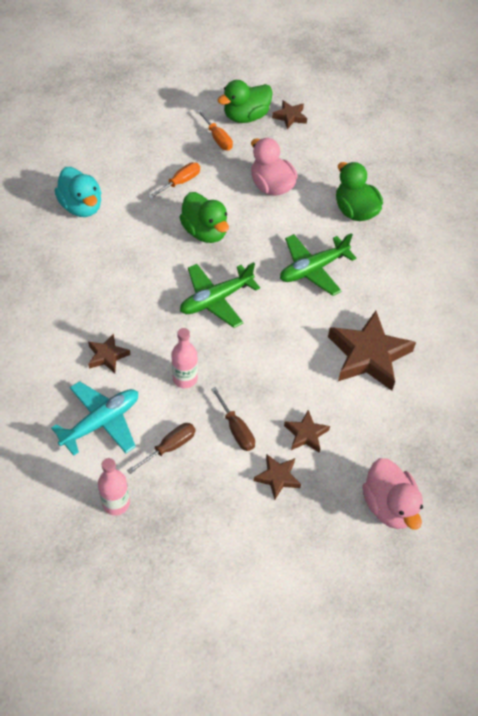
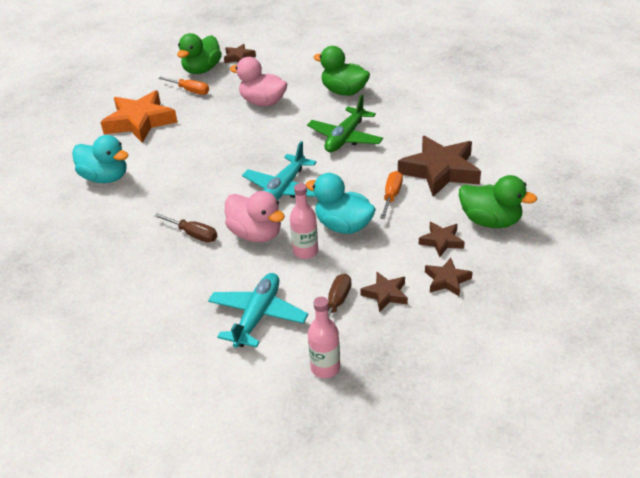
camera: 25 degrees left, 15 degrees down
(107, 356) = (221, 267): brown star -> brown star (385, 294)
(150, 155) = (140, 122): none -> orange star
(180, 182) = (182, 128): orange screwdriver -> orange screwdriver (391, 196)
(205, 232) = (233, 151): green duck -> green duck (490, 221)
(216, 300) = (283, 189): green plane -> turquoise plane
(236, 369) = (343, 226): none -> turquoise duck
(236, 429) = (382, 265): brown screwdriver -> brown screwdriver (193, 234)
(389, 506) = (551, 256): pink duck -> pink duck (256, 234)

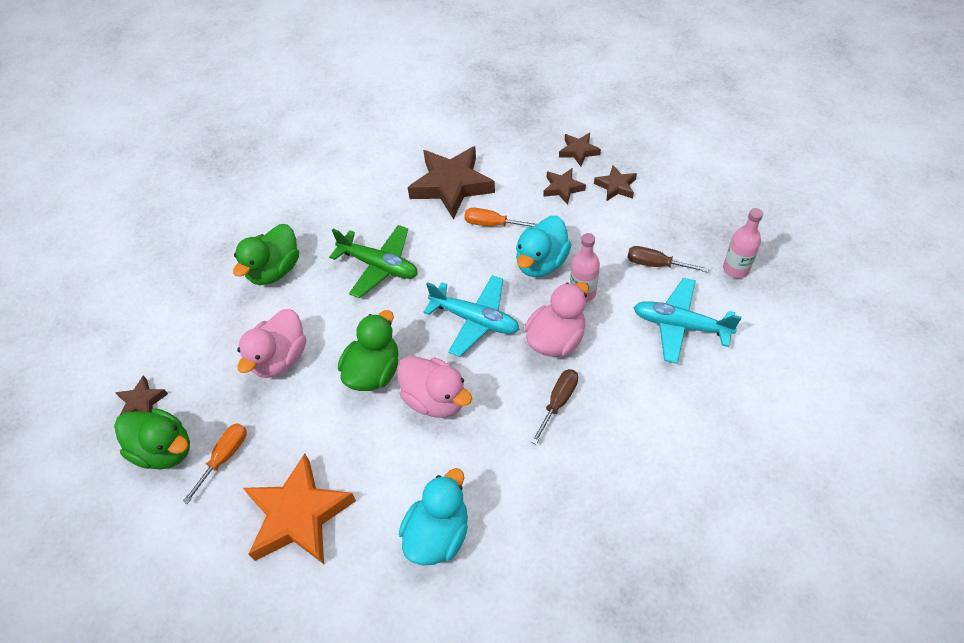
camera: 90 degrees left, 15 degrees up
(212, 172) = (435, 399): none -> pink duck
(385, 294) = (638, 228): brown star -> brown star (578, 151)
(490, 221) = (533, 153): green duck -> green duck (374, 371)

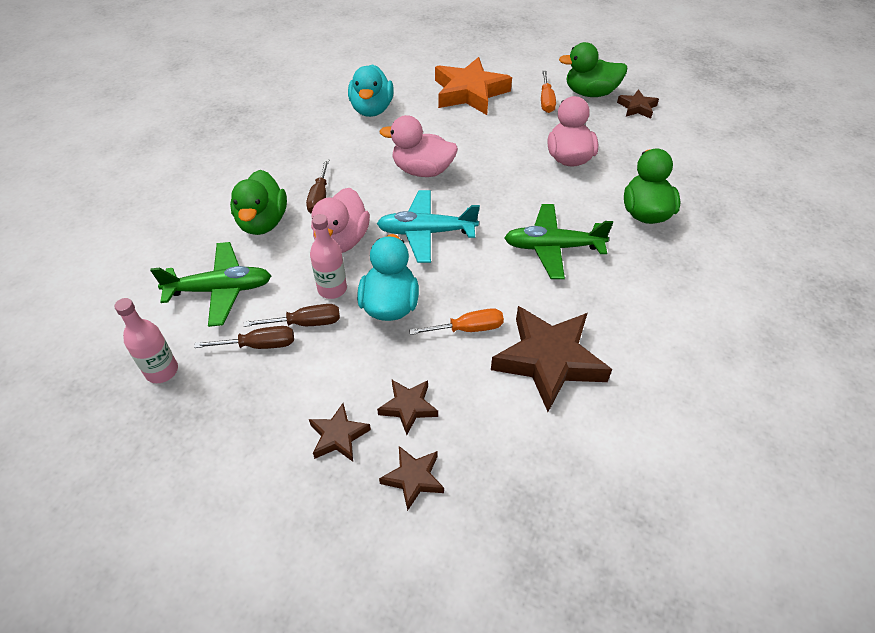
camera: 150 degrees right, 5 degrees down
(374, 371) = (485, 172): green duck -> green duck (263, 222)
(614, 270) = (306, 323): none -> brown screwdriver
(680, 325) = (220, 290): turquoise plane -> green plane

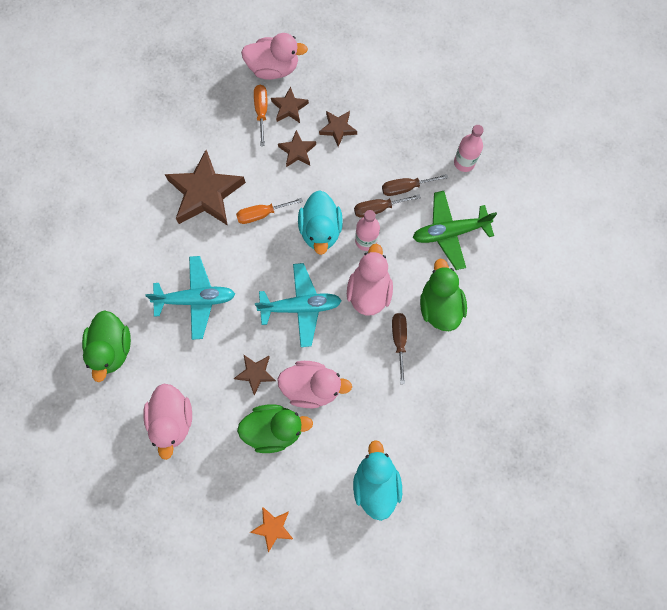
camera: 175 degrees right, 25 degrees up
(434, 558) = (273, 68): none -> pink duck
(469, 92) = (272, 528): orange star -> orange star, size x0.50
(546, 101) = (188, 519): orange screwdriver -> orange screwdriver (261, 111)
(553, 247) = (195, 299): green plane -> turquoise plane
(590, 93) = (138, 540): green duck -> green duck (274, 429)
(637, 107) = (90, 516): brown star -> brown star (255, 373)

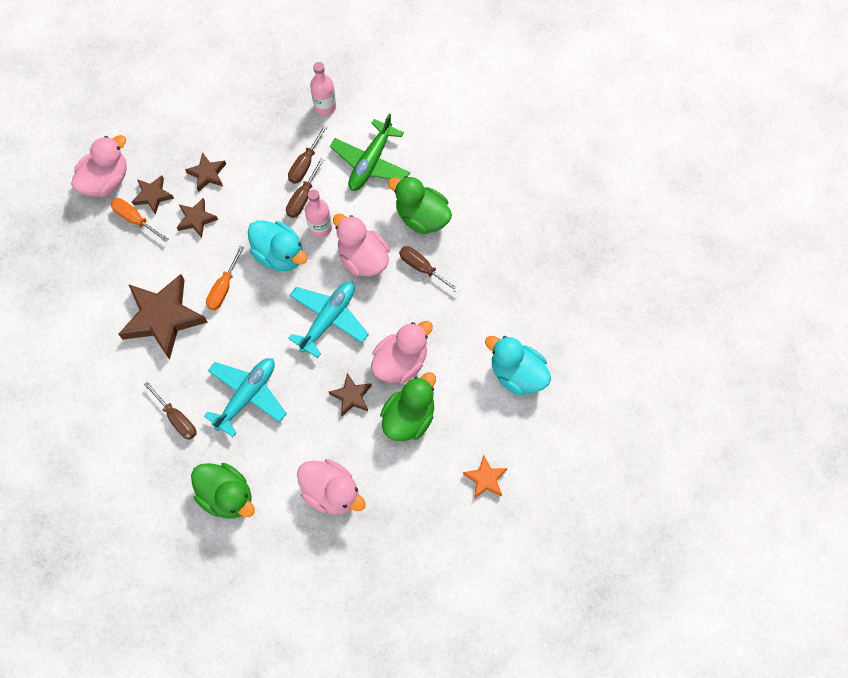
camera: 50 degrees left, 5 degrees down
(140, 266) = (177, 418): none -> brown screwdriver

